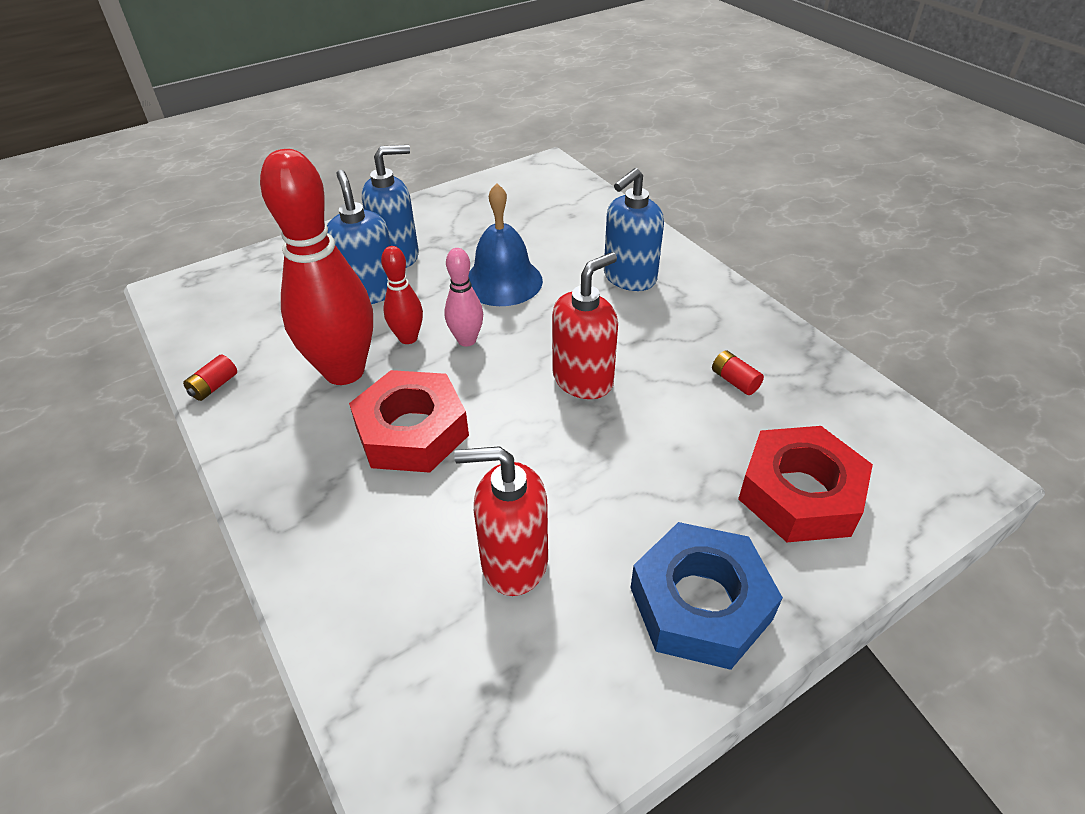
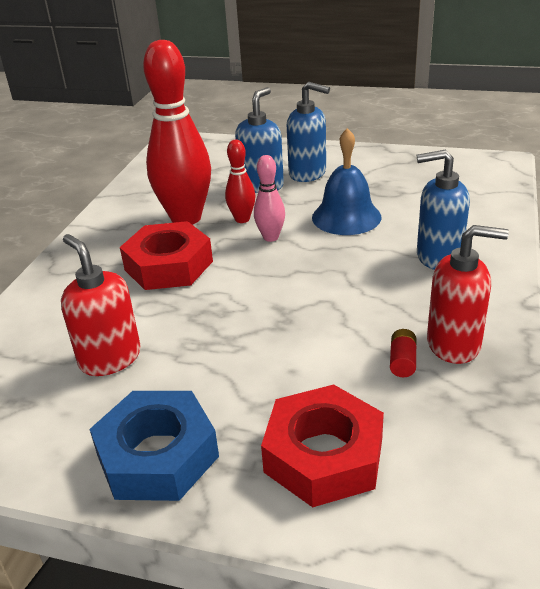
camera: 50 degrees right, 10 degrees down
(214, 386) = (123, 193): red battery -> none
(583, 380) = (300, 297): red soap dispenser -> red soap dispenser (454, 344)

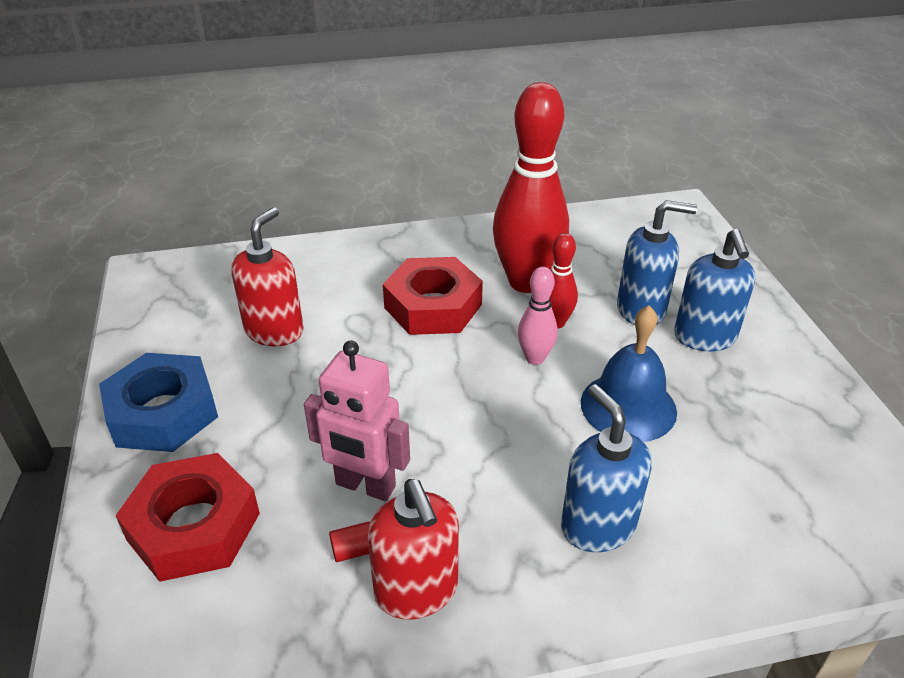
camera: 60 degrees right, 5 degrees up
(341, 346) = (365, 486): none -> pink robot

